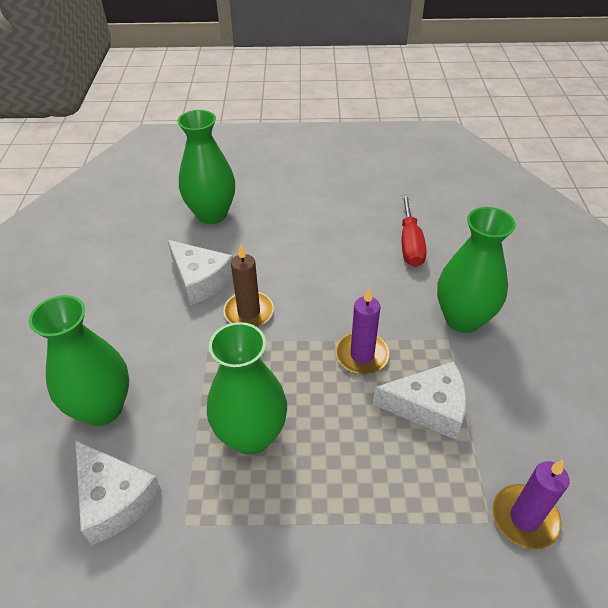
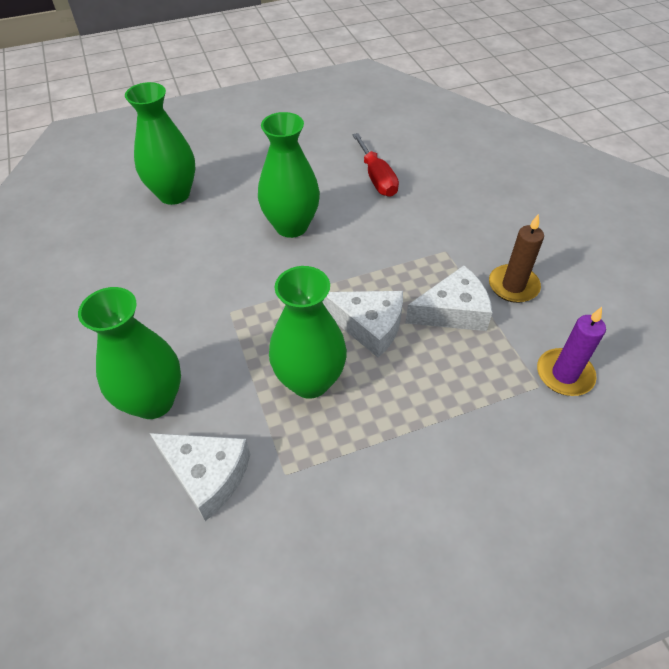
camera: 20 degrees left, 5 degrees up
(200, 279) = (193, 258): white cheese -> white cheese (369, 326)
(249, 312) = (256, 275): brown candle -> brown candle (513, 286)
(362, 355) = (377, 285): purple candle -> none
(463, 319) = (450, 231): green vase -> green vase (291, 226)

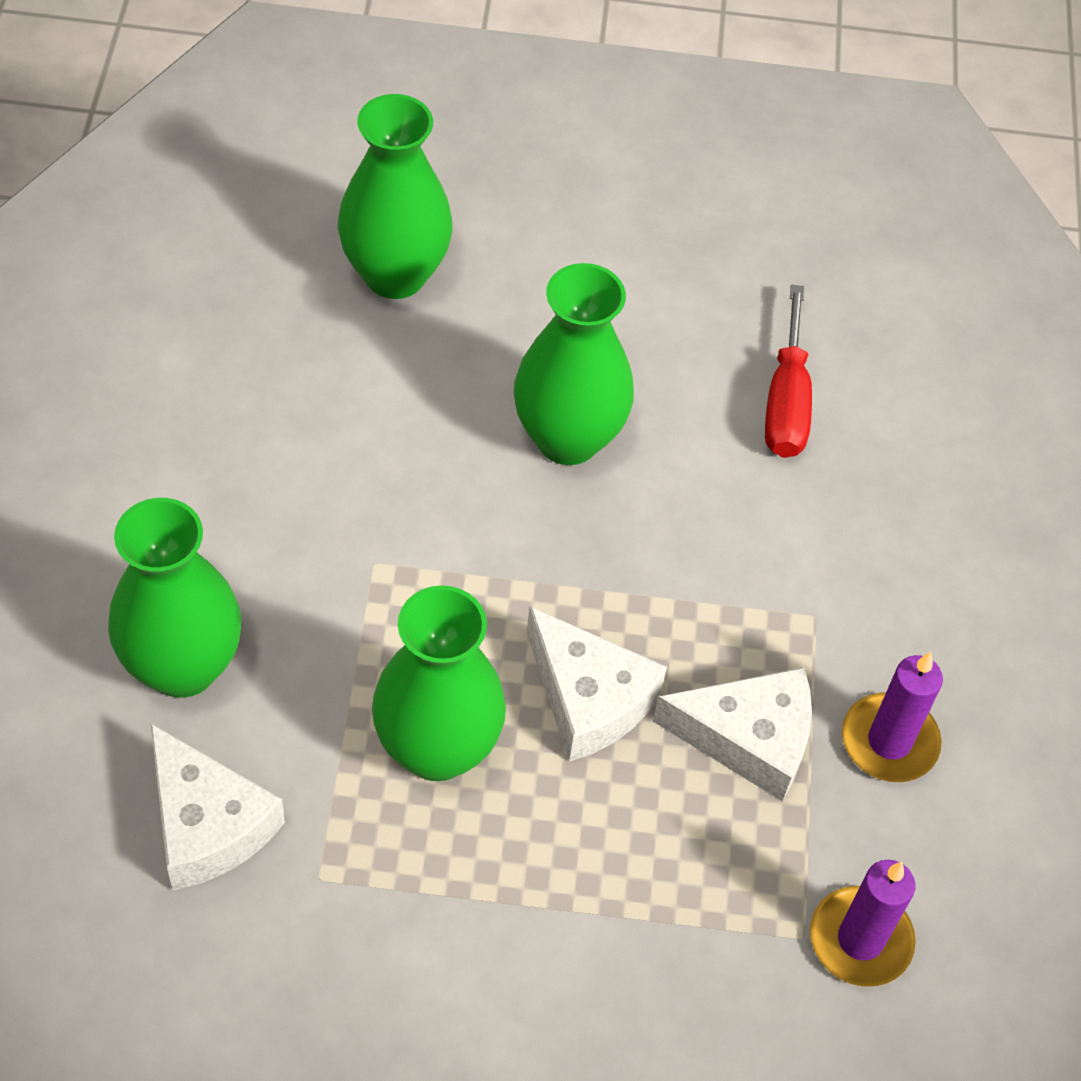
camera: 20 degrees right, 5 degrees up
(513, 286) = (889, 741): brown candle -> purple candle

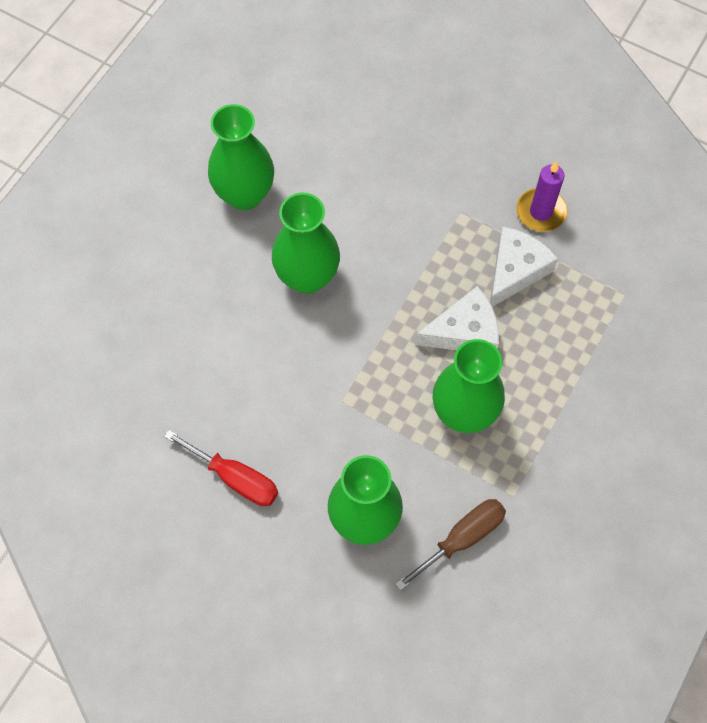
camera: 60 degrees left, 10 degrees up
(207, 823) = (462, 538): white cheese -> brown screwdriver
(395, 275) = (158, 318): green vase -> green vase (245, 194)
(786, 402) = (332, 167): red screwdriver -> red screwdriver (235, 478)
(860, 939) = (634, 271): purple candle -> none

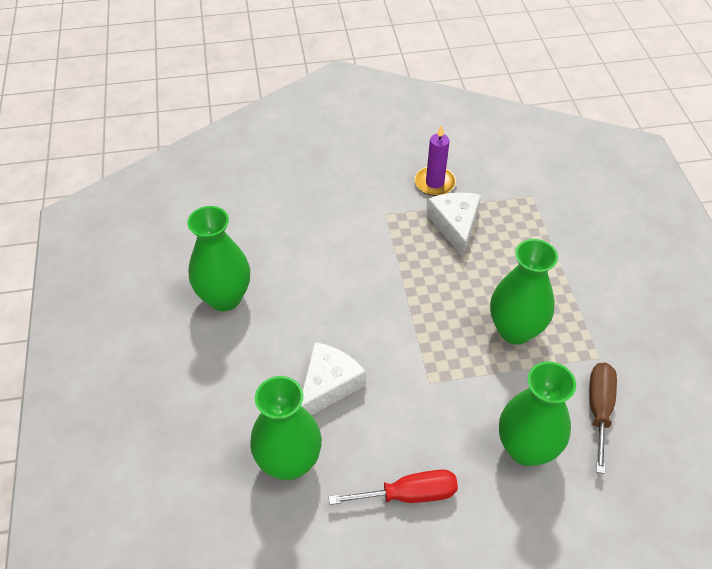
camera: 40 degrees left, 15 degrees down
(307, 277) = (324, 320): green vase -> green vase (289, 462)
(464, 331) = (462, 281): white cheese -> white cheese (328, 385)

